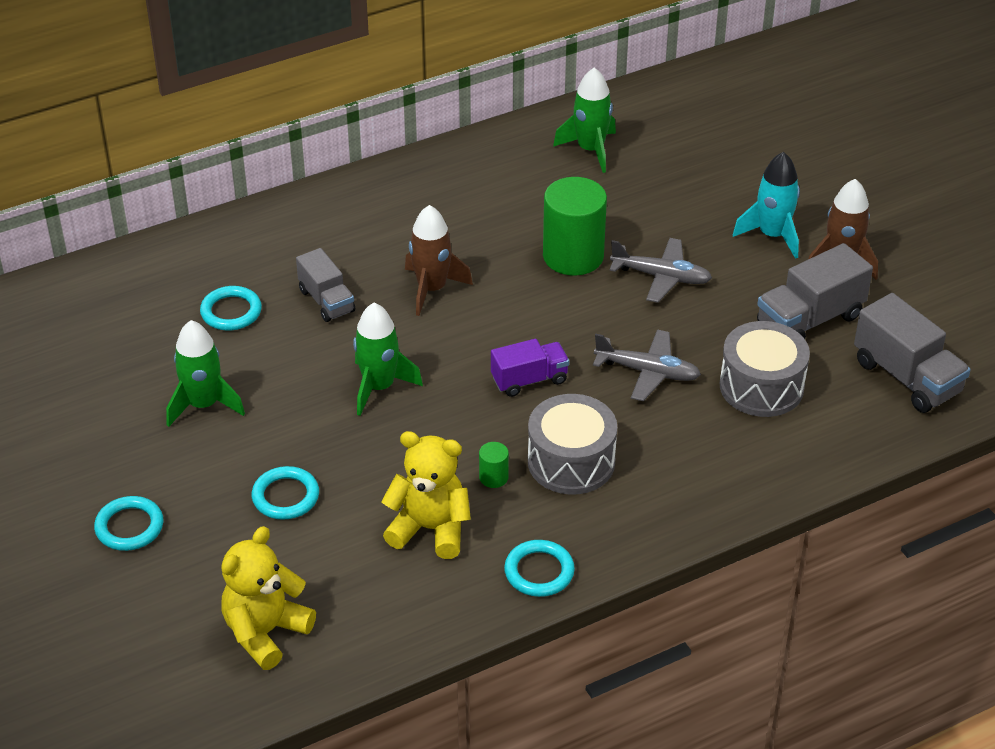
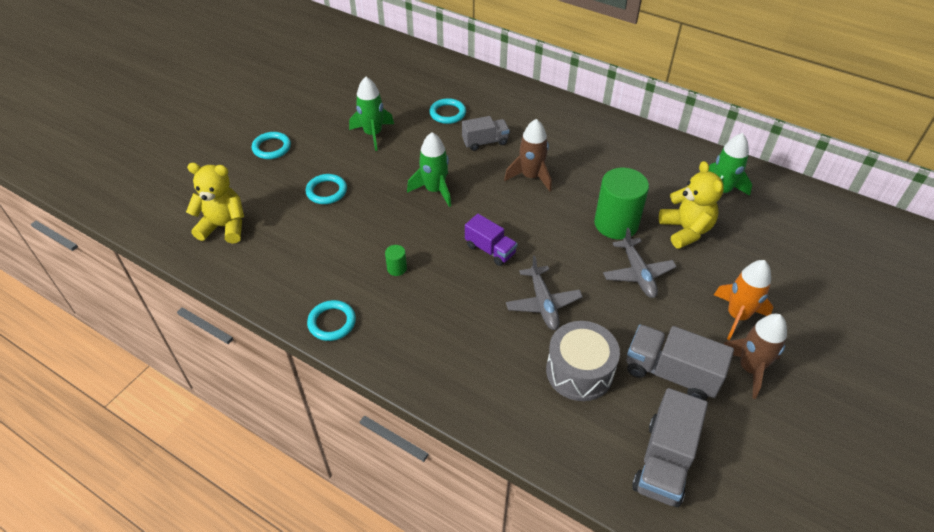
camera: 60 degrees right, 5 degrees up
(326, 301) = (485, 142): grey truck -> grey truck turned 135 degrees counterclockwise
(430, 529) = (337, 258): yellow teddy bear -> yellow teddy bear (685, 230)
(571, 462) = (434, 299): grey drum -> none
(772, 235) = (737, 316): turquoise rocket -> orange rocket

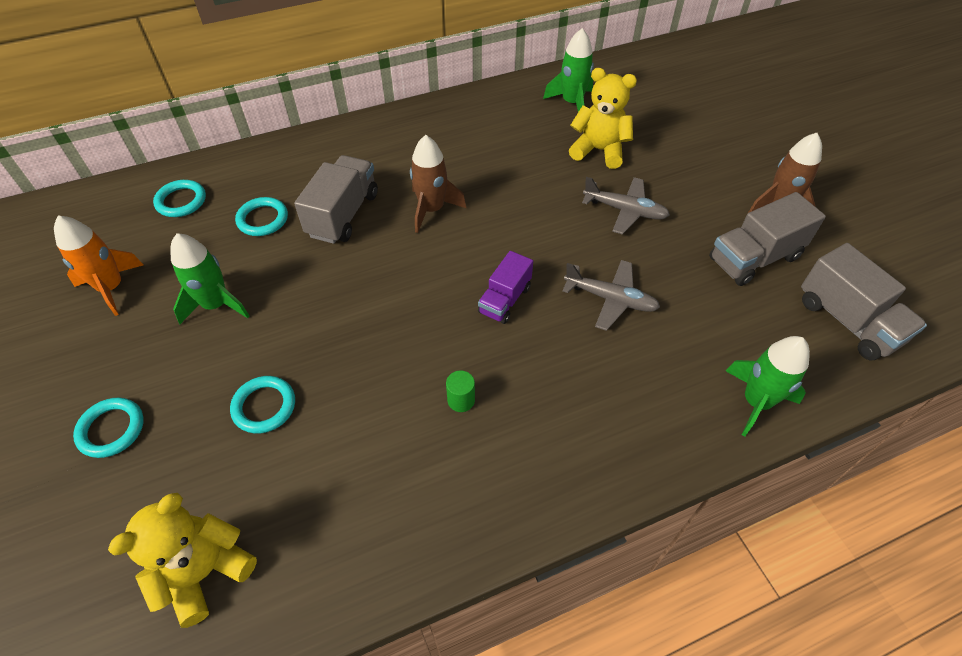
camera: 55 degrees left, 5 degrees up
(332, 322) = (493, 516): turquoise ring -> turquoise ring (181, 201)
(434, 190) = (372, 298): green rocket -> green rocket (756, 402)
(485, 142) = (343, 215): grey truck -> grey truck, size x1.54
(490, 250) = (505, 300): purple truck -> purple truck turned 135 degrees clockwise
(579, 371) = (714, 321): grey drum -> none
(616, 224) = (552, 188): green cylinder -> none
(737, 316) = (718, 180): orange rocket -> orange rocket (111, 288)

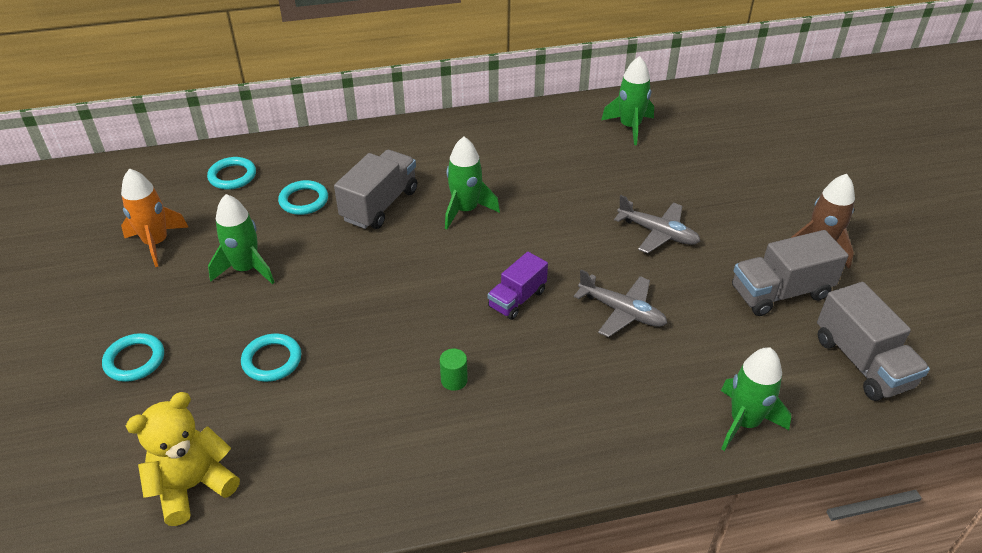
camera: 10 degrees right, 10 degrees down
(432, 209) = (465, 210): brown rocket -> green rocket
(599, 150) = (646, 174): yellow teddy bear -> none

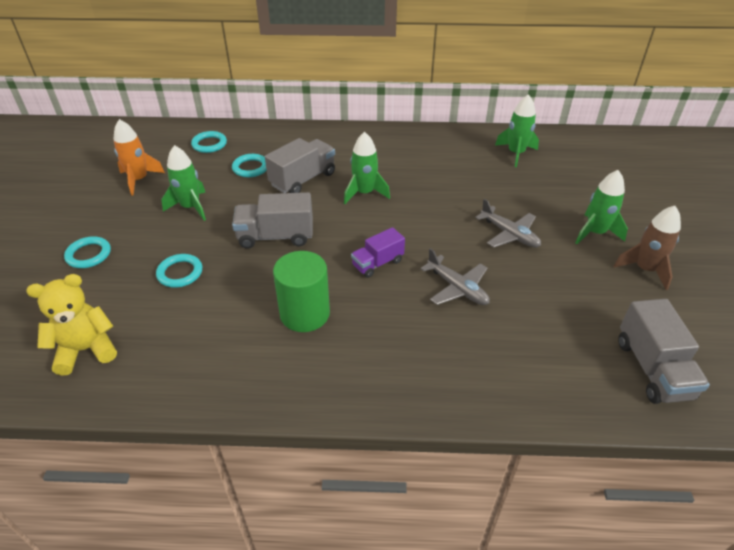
camera: 15 degrees right, 0 degrees up
(454, 380) = (305, 314): green cylinder -> green cylinder, size x2.35
(744, 422) = (528, 396): green rocket -> green rocket (595, 233)
(780, 292) = (597, 298): grey truck -> grey truck (276, 236)

